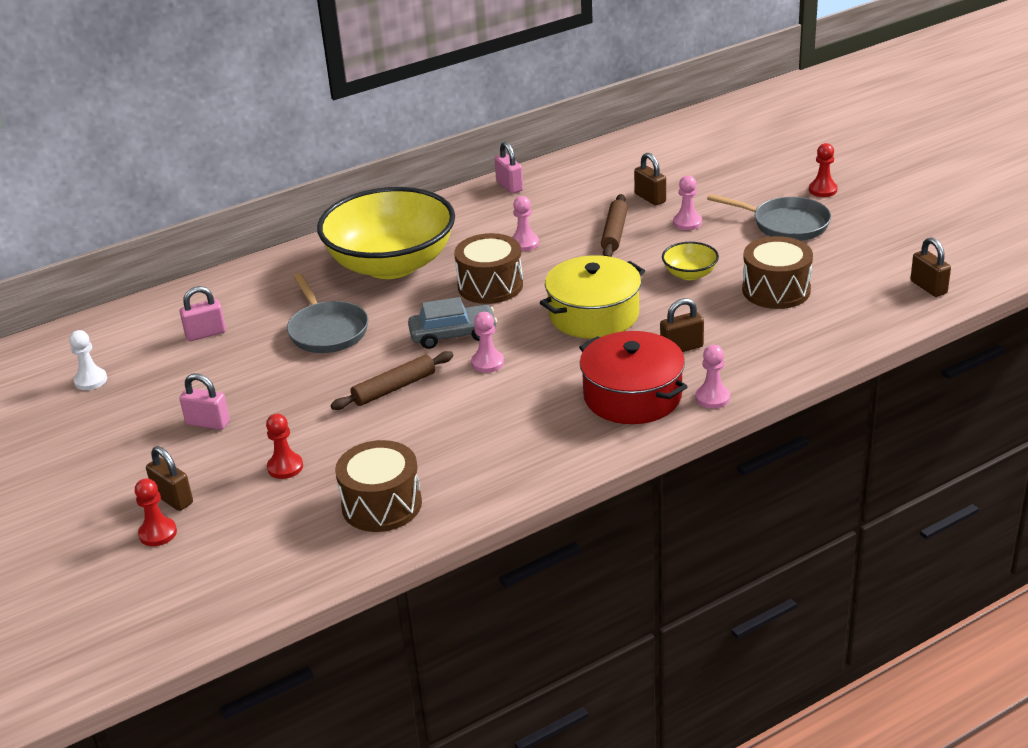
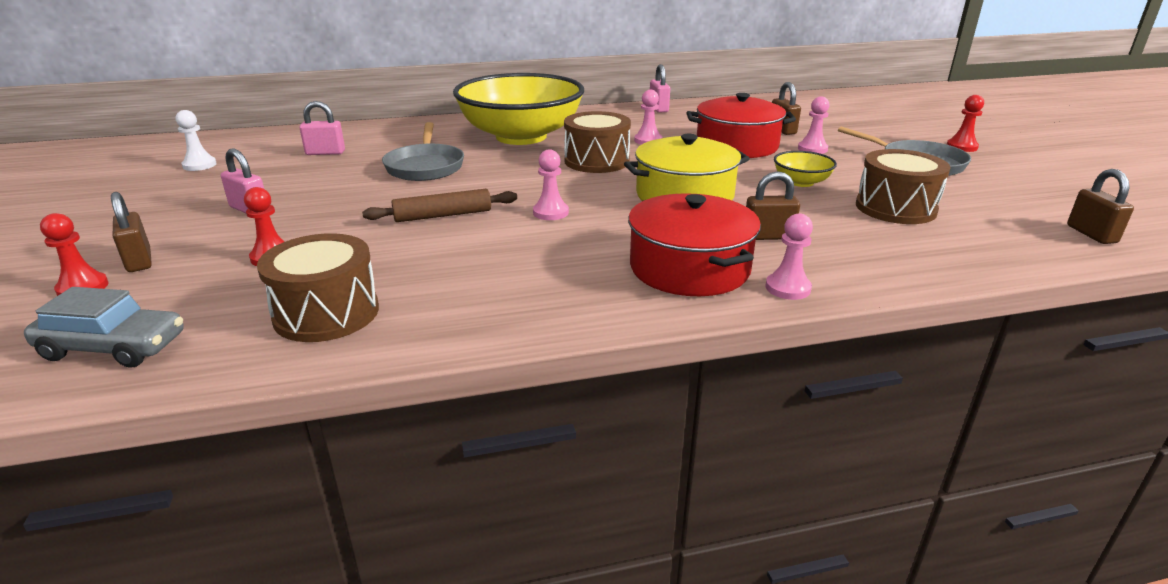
camera: 15 degrees right, 5 degrees down
(453, 335) = (534, 187): grey car -> grey car (113, 347)
(614, 233) = (737, 145): brown rolling pin -> red pot

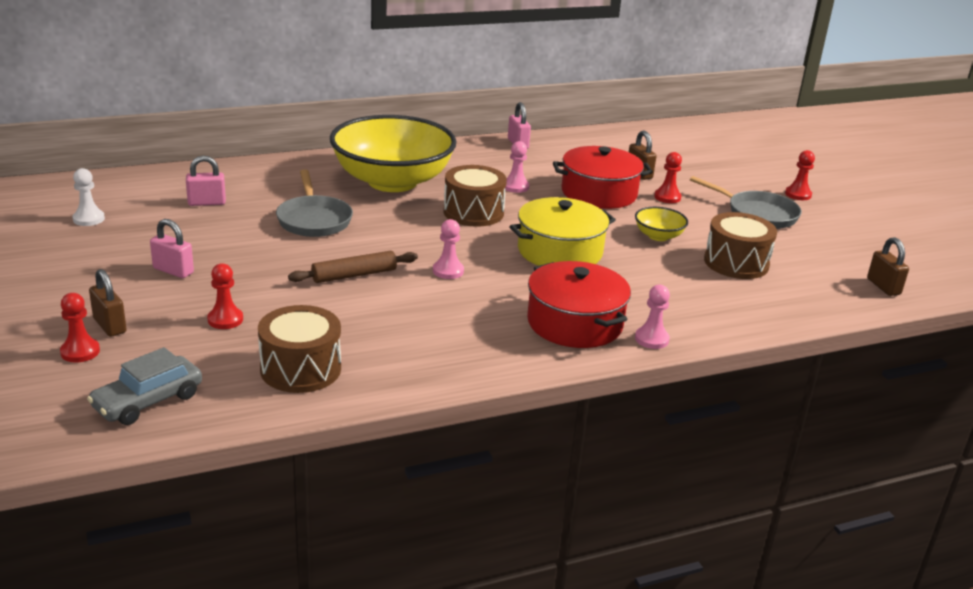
camera: 10 degrees left, 0 degrees up
(113, 347) = (148, 401): grey car -> grey car turned 135 degrees clockwise
(768, 236) = (634, 292): brown padlock -> none
(812, 149) = (667, 197): pink pawn -> red pawn

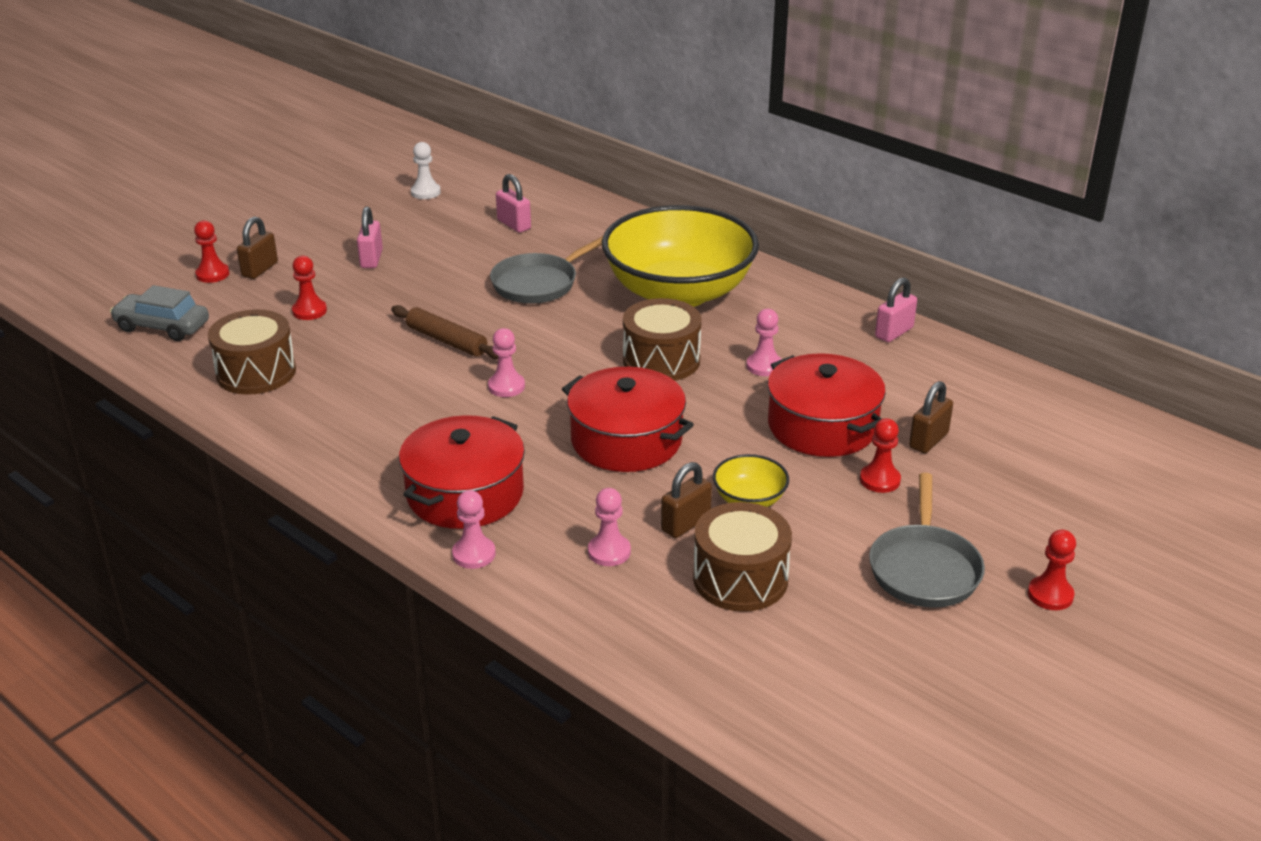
camera: 65 degrees right, 5 degrees up
(560, 251) = (626, 440): yellow pot -> red pot
(682, 293) = (609, 552): none -> pink pawn
(883, 287) = (812, 733): brown padlock -> brown padlock (686, 524)

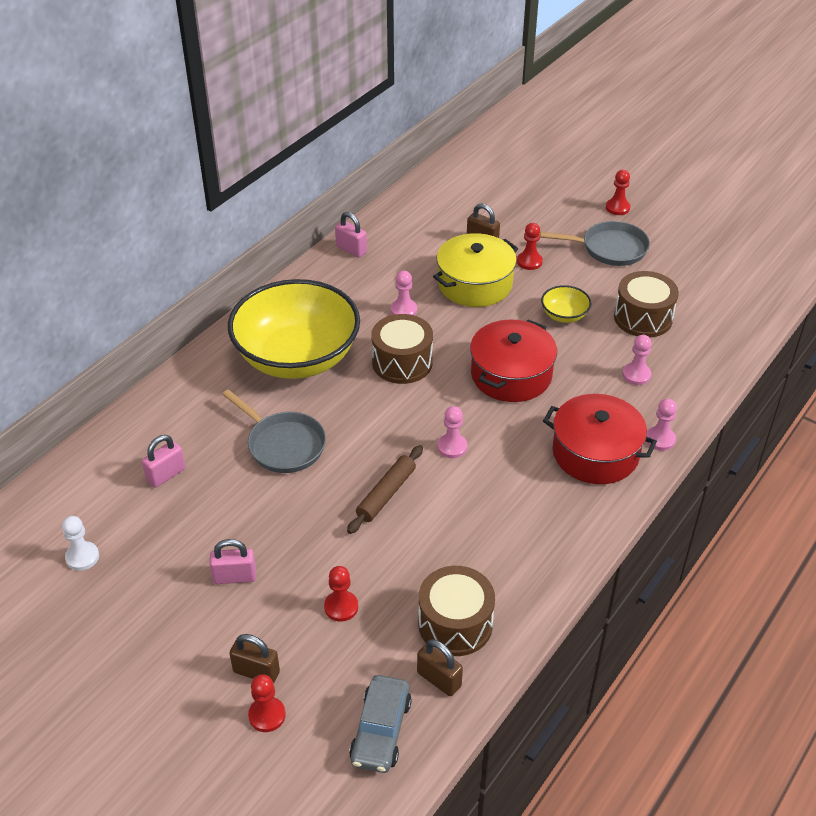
camera: 95 degrees left, 10 degrees up
(686, 524) = (597, 342): brown padlock -> brown padlock (439, 679)
(822, 426) = (475, 284): red pot -> yellow pot

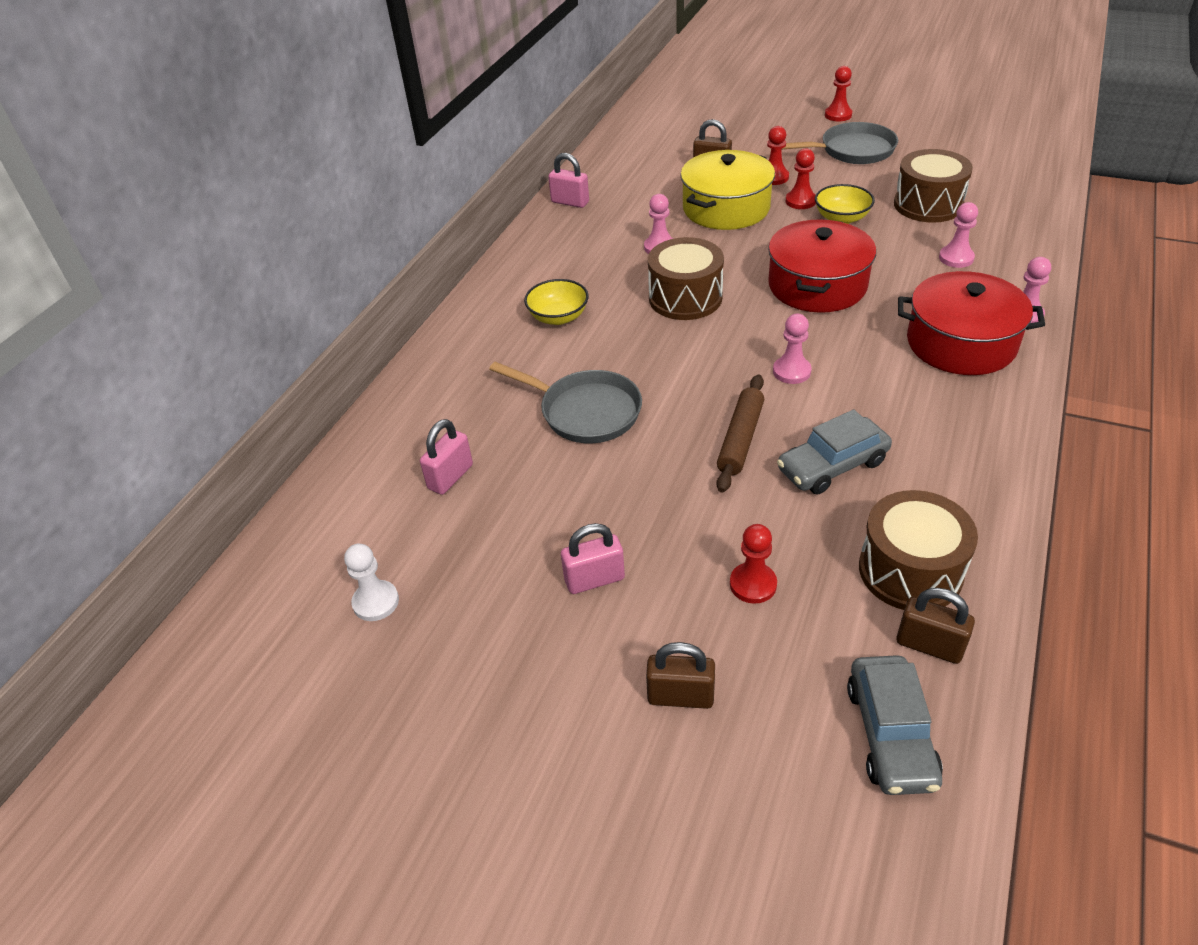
camera: 10 degrees left, 0 degrees up
(267, 715) = (723, 753): red pawn -> red pawn (800, 201)
(297, 357) = (558, 317): yellow bowl -> yellow bowl, size x0.40
(442, 531) = (832, 466): none -> grey car

